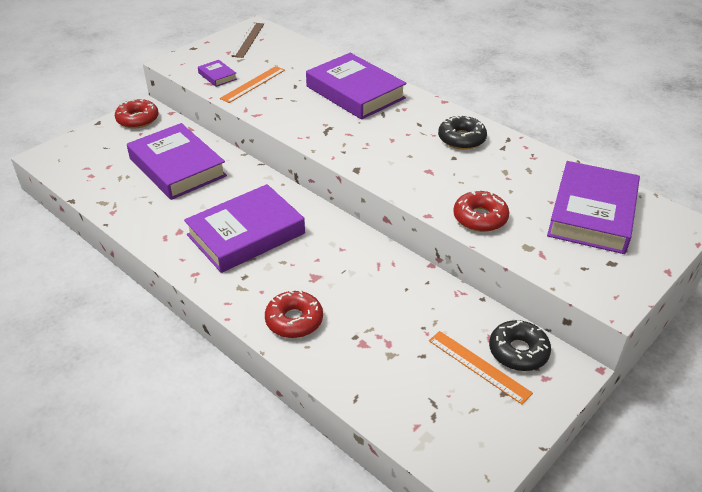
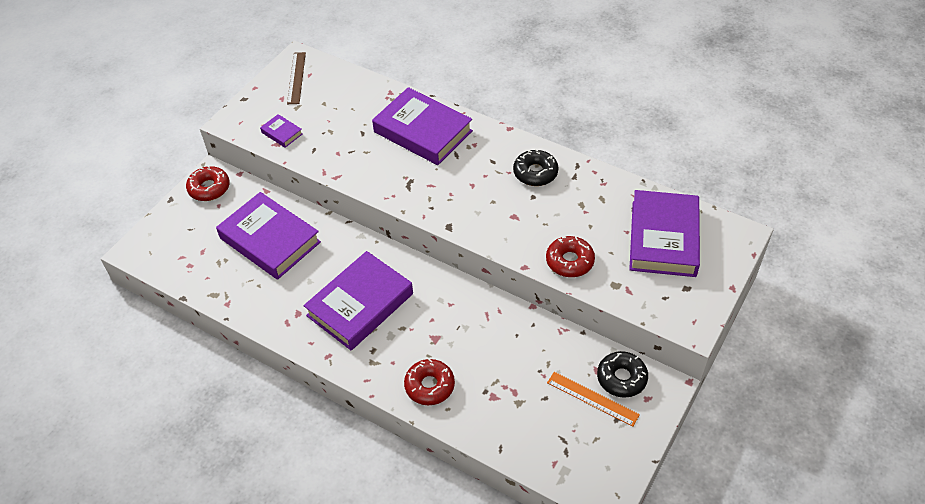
camera: 10 degrees left, 10 degrees up
(253, 84) = (320, 138): orange ruler -> none

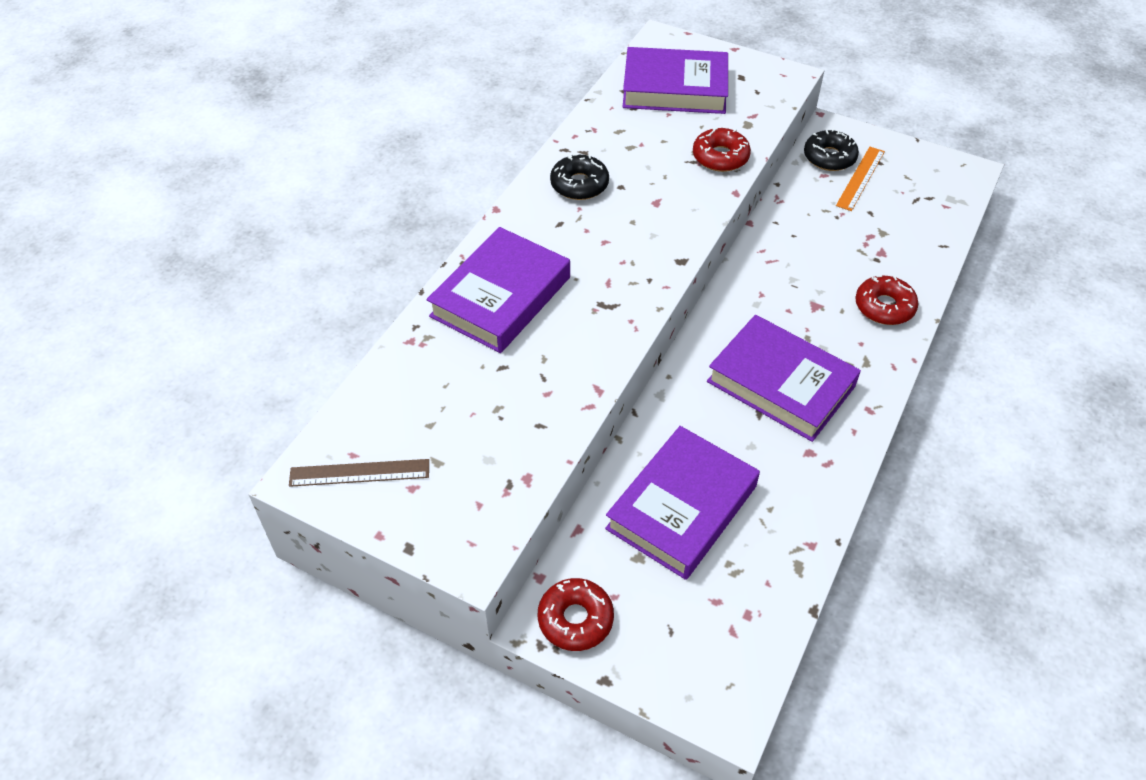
camera: 95 degrees left, 0 degrees up
(282, 133) = (501, 474): purple book -> none

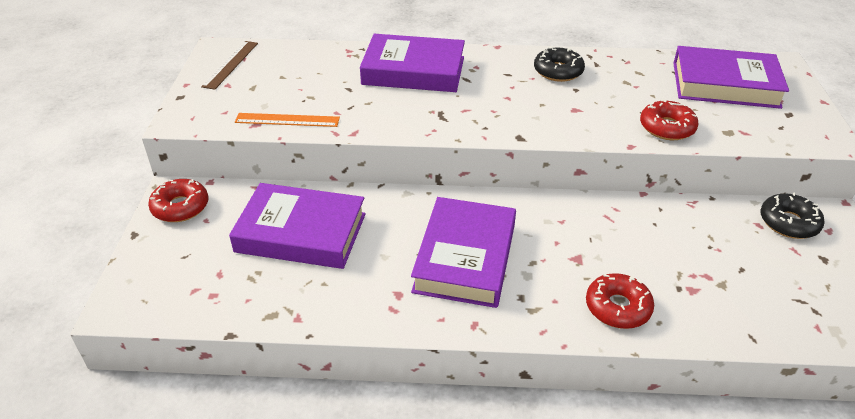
camera: 65 degrees right, 10 degrees down
(359, 472) = (231, 64): brown ruler -> brown ruler turned 45 degrees clockwise
(675, 89) = (725, 85): purple book -> purple book turned 60 degrees counterclockwise
(860, 178) = (784, 251): orange ruler -> orange ruler (287, 120)

